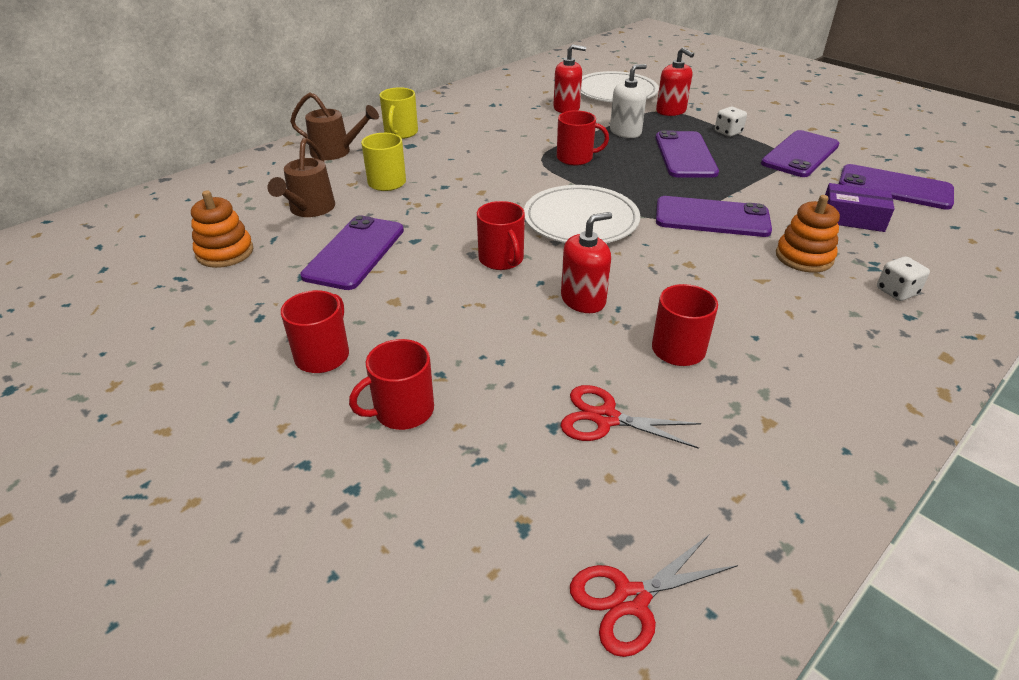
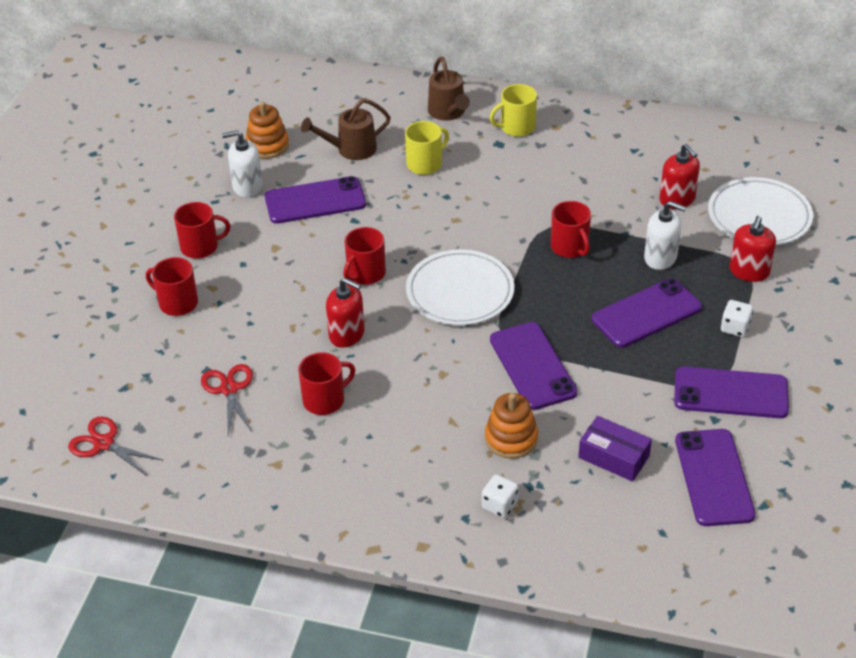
camera: 60 degrees right, 5 degrees up
(269, 286) = (247, 186): none -> white soap dispenser
(852, 218) = (613, 457): purple box -> purple box turned 45 degrees counterclockwise

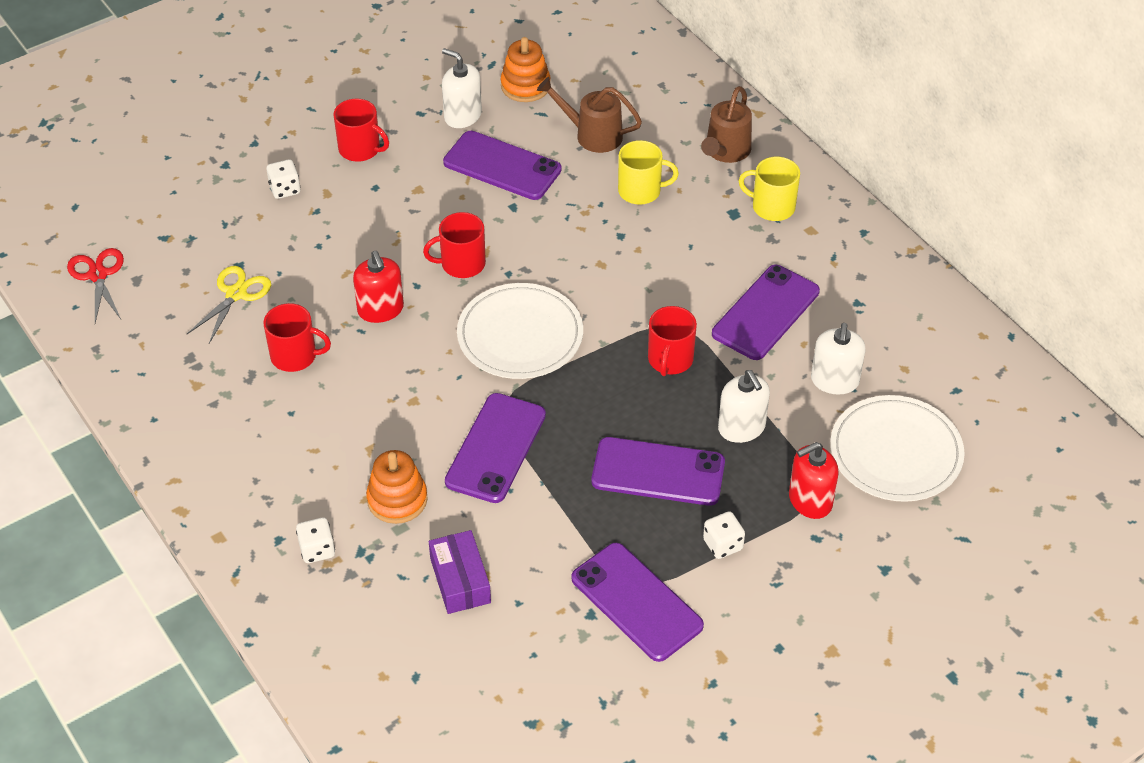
camera: 40 degrees right, 5 degrees up
(177, 303) = (285, 189): red mug -> white dice
(229, 389) = (236, 294): red scissors -> yellow scissors
(677, 199) = (834, 381): red soap dispenser -> white soap dispenser
(714, 477) = (521, 665): purple phone -> purple phone (765, 313)

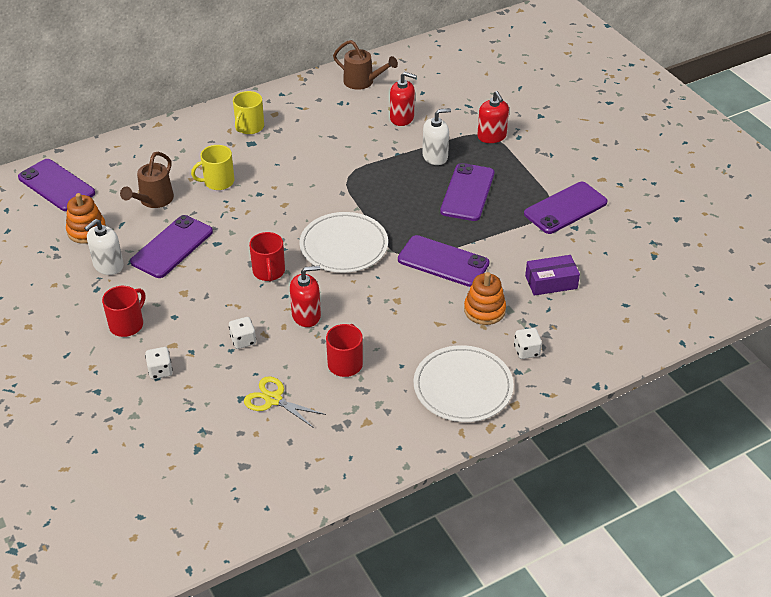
camera: 85 degrees left, 5 degrees down
(98, 275) = (232, 493): red scissors -> none
(640, 191) = (218, 182): yellow mug -> yellow mug turned 120 degrees counterclockwise
(670, 360) = (376, 180): red mug -> none
(723, 544) = (523, 171): white dice -> white dice (243, 340)
(725, 152) = (191, 141): brown watering can -> brown watering can (363, 82)
(765, 313) = (342, 138): purple phone -> purple phone (56, 185)
(834, 381) = (402, 118): white soap dispenser -> red soap dispenser
(895, 452) = (458, 102): white plate -> white plate (463, 387)

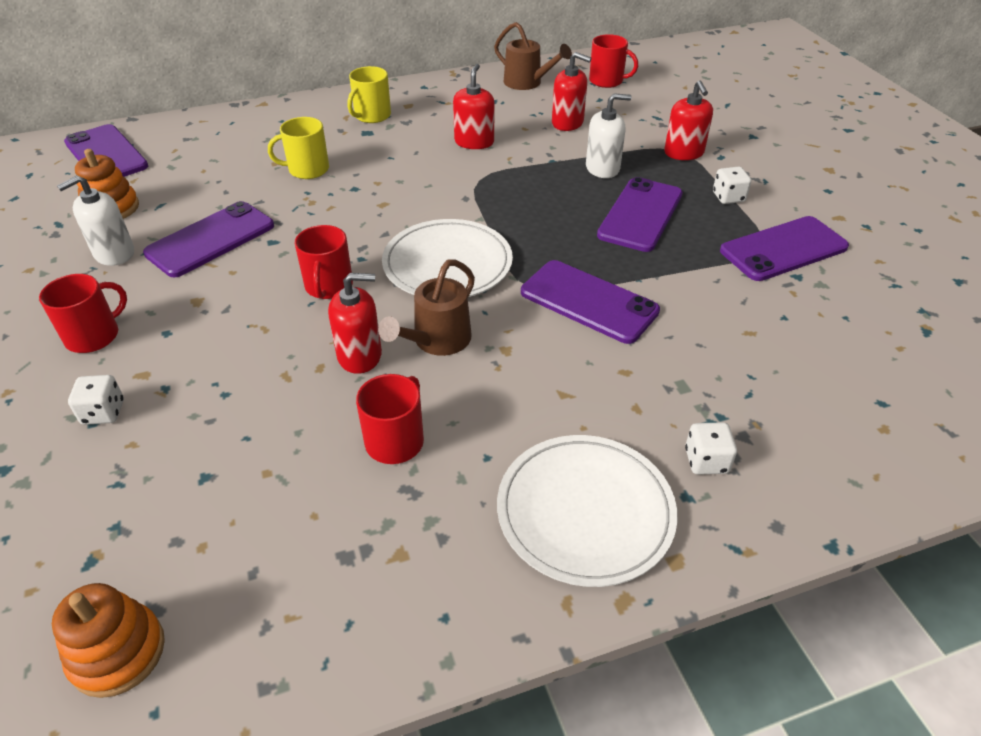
camera: 10 degrees right, 0 degrees up
(153, 200) = (214, 182): brown watering can -> brown watering can (436, 341)
(243, 340) = (250, 381): white dice -> white dice (728, 197)
(273, 399) = (256, 487): yellow scissors -> none
(335, 143) = (474, 142): none -> red soap dispenser
(425, 73) = (607, 81): none -> red mug
(484, 310) = (642, 382): orange stacking toy -> orange stacking toy (118, 652)
(551, 282) = (756, 351): purple box -> none

